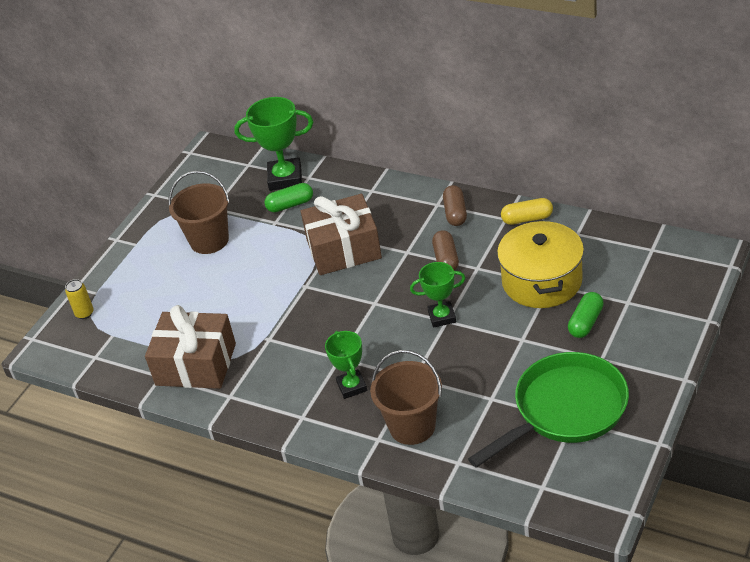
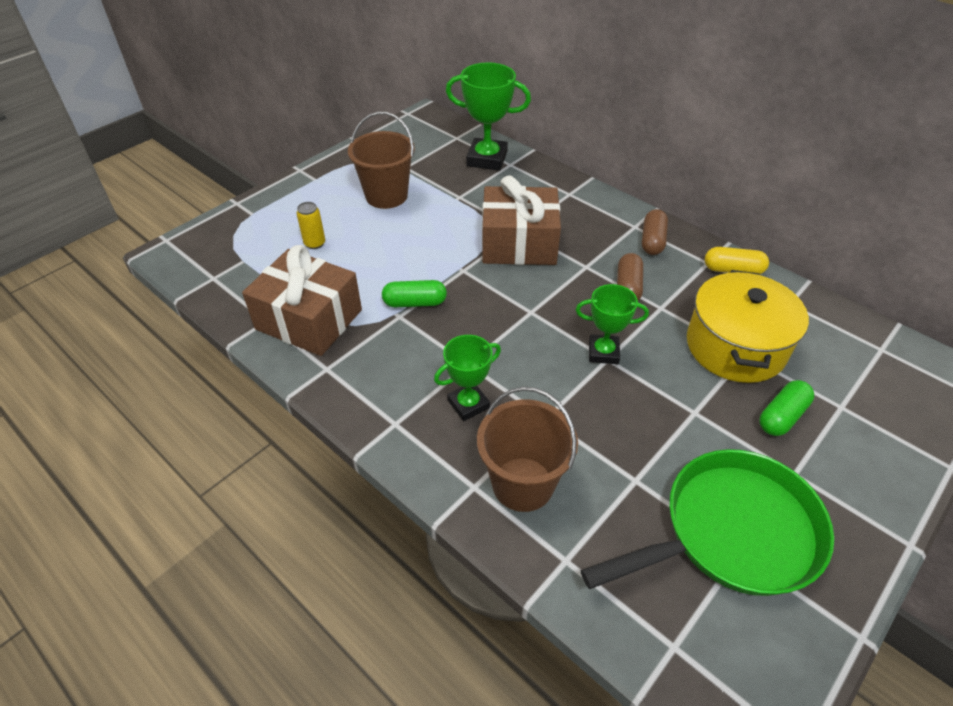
camera: 10 degrees right, 5 degrees up
(84, 313) = (229, 230): yellow can -> yellow can (315, 243)
(290, 205) = (481, 185): green capsule -> green capsule (415, 303)
(352, 386) = (468, 404): green trophy -> green trophy turned 60 degrees clockwise

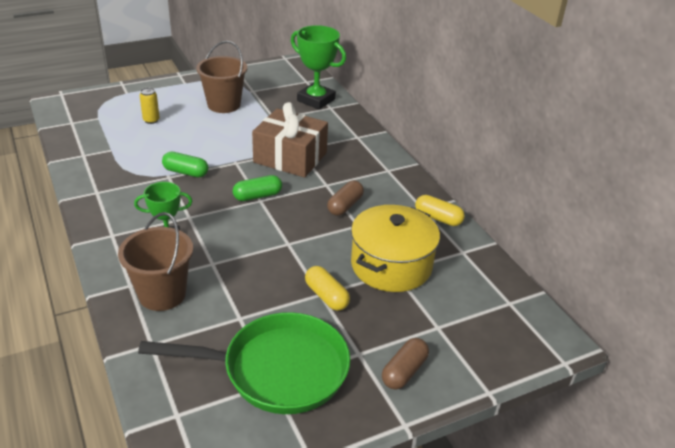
camera: 20 degrees right, 10 degrees down
(309, 319) = (109, 162): brown gift -> none
(603, 352) = (288, 239): green trophy -> none
(652, 241) = (392, 183): brown capsule -> brown capsule (404, 371)
(703, 412) = (326, 296): none -> yellow capsule
(782, 416) = (384, 317): green capsule -> green capsule (257, 196)

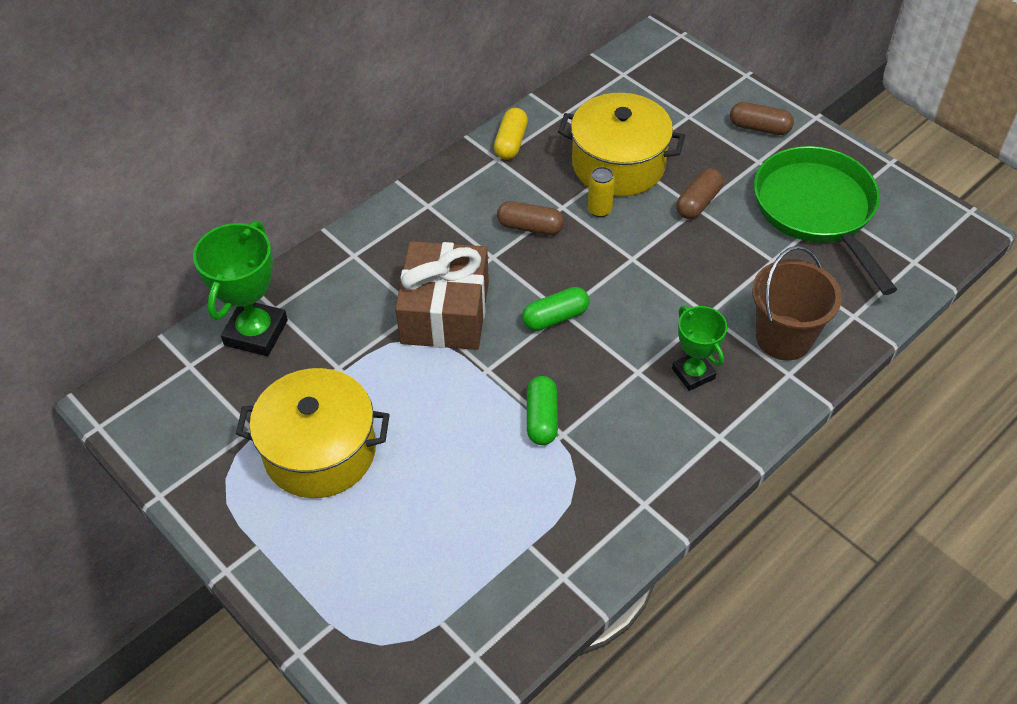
camera: 105 degrees left, 15 degrees up
(151, 120) = (415, 534): yellow can -> yellow can (599, 210)
(224, 105) = (320, 451): brown bucket -> yellow pot
(257, 196) = (555, 317): green capsule -> green capsule turned 75 degrees counterclockwise
(326, 296) = (698, 202): yellow capsule -> brown capsule

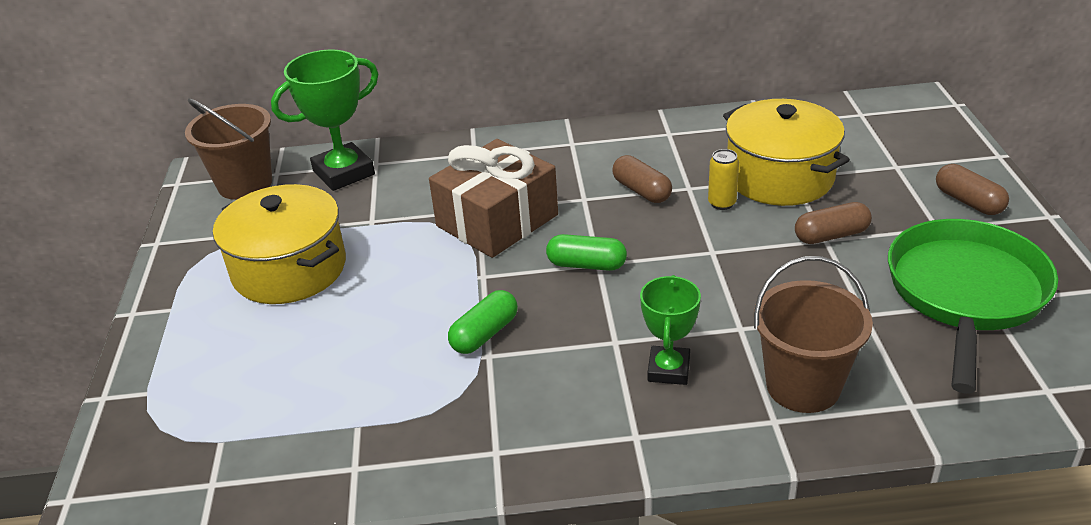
camera: 40 degrees right, 15 degrees down
(172, 392) = (245, 184): none -> brown bucket
(511, 142) = (694, 127): yellow capsule -> none

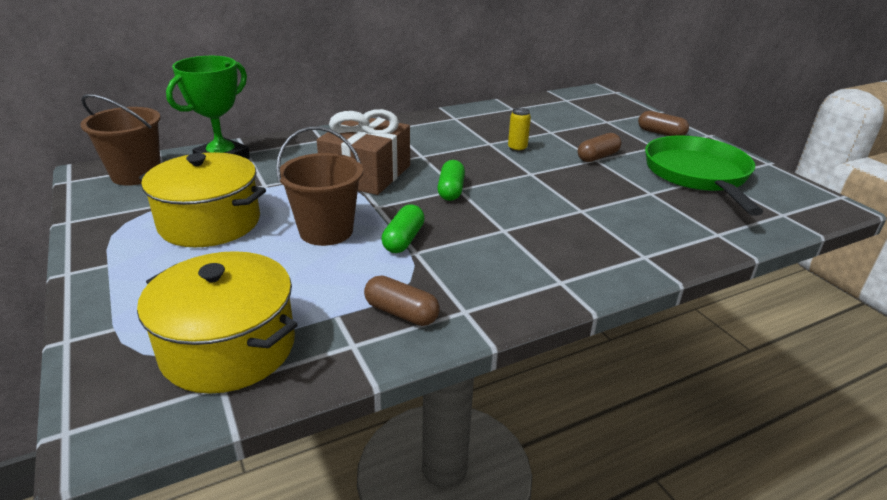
camera: 25 degrees left, 5 degrees down
(586, 265) = (451, 190): green capsule -> green capsule turned 75 degrees counterclockwise
(641, 191) = (459, 147): brown capsule -> brown capsule (401, 313)
(668, 370) = (553, 240): green trophy -> none
(780, 177) = (543, 132): yellow pot -> yellow pot (229, 348)
(803, 386) = (646, 234): brown bucket -> brown bucket (326, 231)

